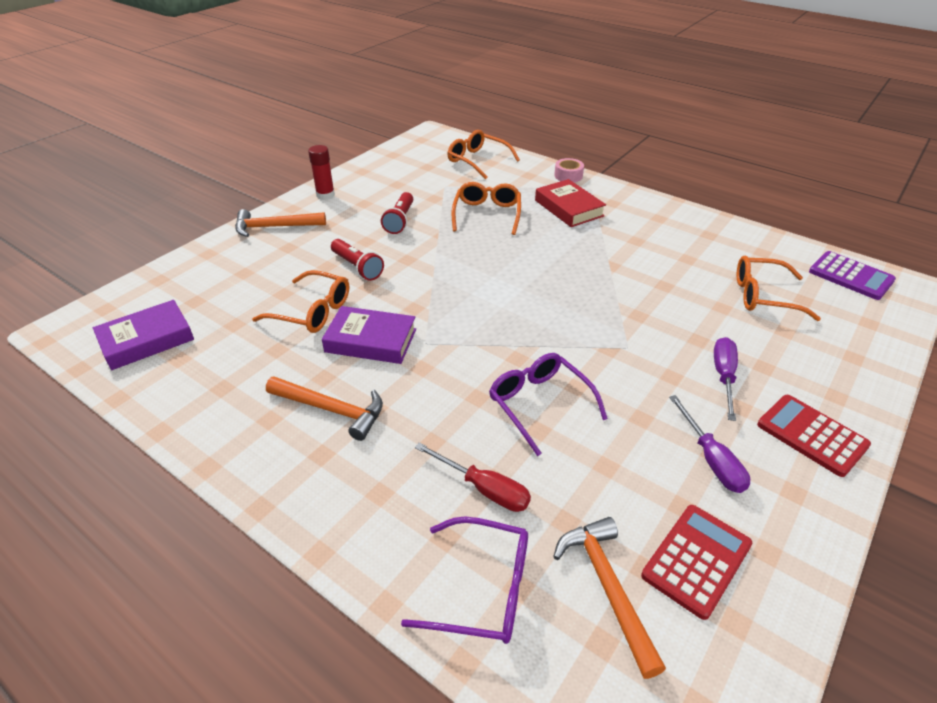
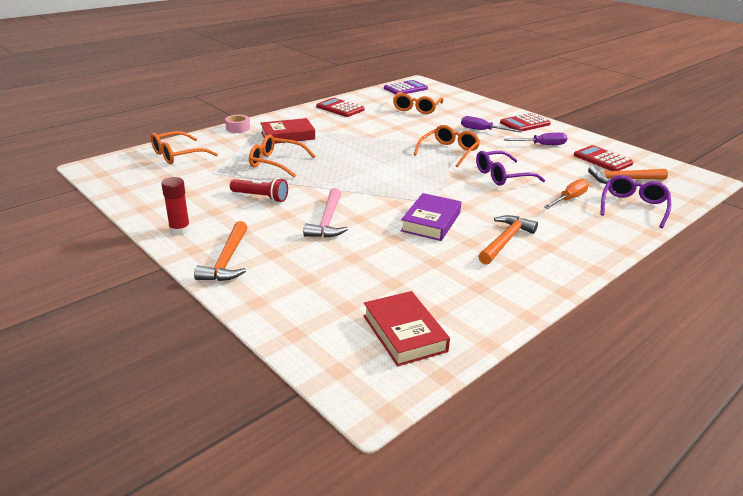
camera: 80 degrees left, 10 degrees down
(146, 340) = (404, 333): purple book -> red book
(312, 311) = (386, 244): orange glasses -> orange glasses (449, 151)
(357, 267) = (327, 221): red flashlight -> pink hammer
(484, 489) = (569, 199): red screwdriver -> orange screwdriver
(695, 229) = (340, 108): none -> red calculator

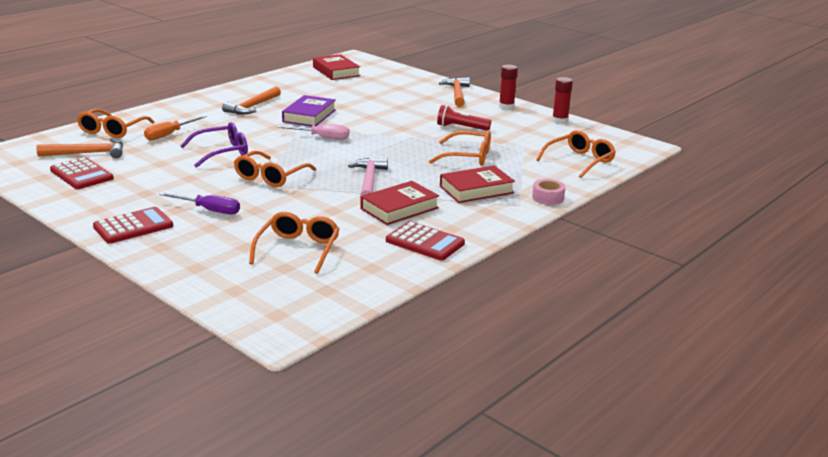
camera: 175 degrees right, 5 degrees down
(138, 203) = (560, 121): none -> red glue stick
(327, 221) = (395, 114): pink hammer -> pink hammer (369, 180)
(350, 126) = (399, 208): none -> red book
(405, 88) = (311, 305): purple calculator -> none
(412, 190) = (322, 137): none -> pink screwdriver
(542, 145) = (141, 191): purple screwdriver -> none
(633, 206) = (112, 130): purple glasses -> orange glasses

